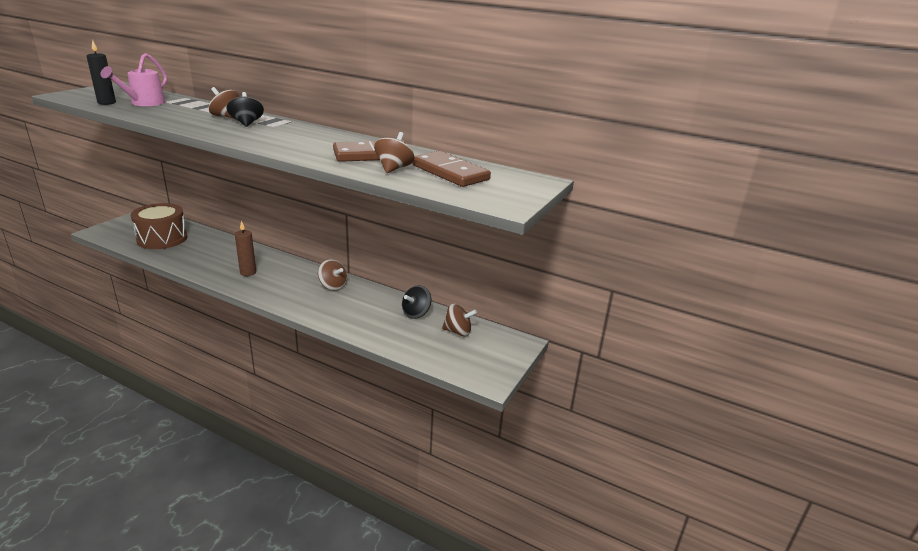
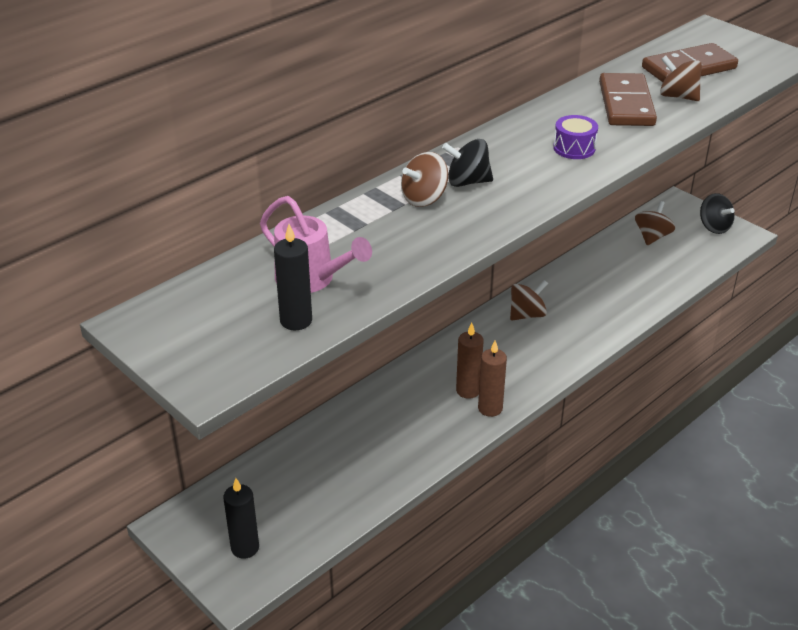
camera: 70 degrees left, 10 degrees up
(125, 230) = (245, 548): none -> black candle
(162, 239) = (307, 492): brown drum -> none
(230, 280) = (490, 408): none -> brown candle
(296, 143) = (574, 148): none -> purple drum
(416, 313) = (608, 258): black spinning top -> black spinning top (714, 227)

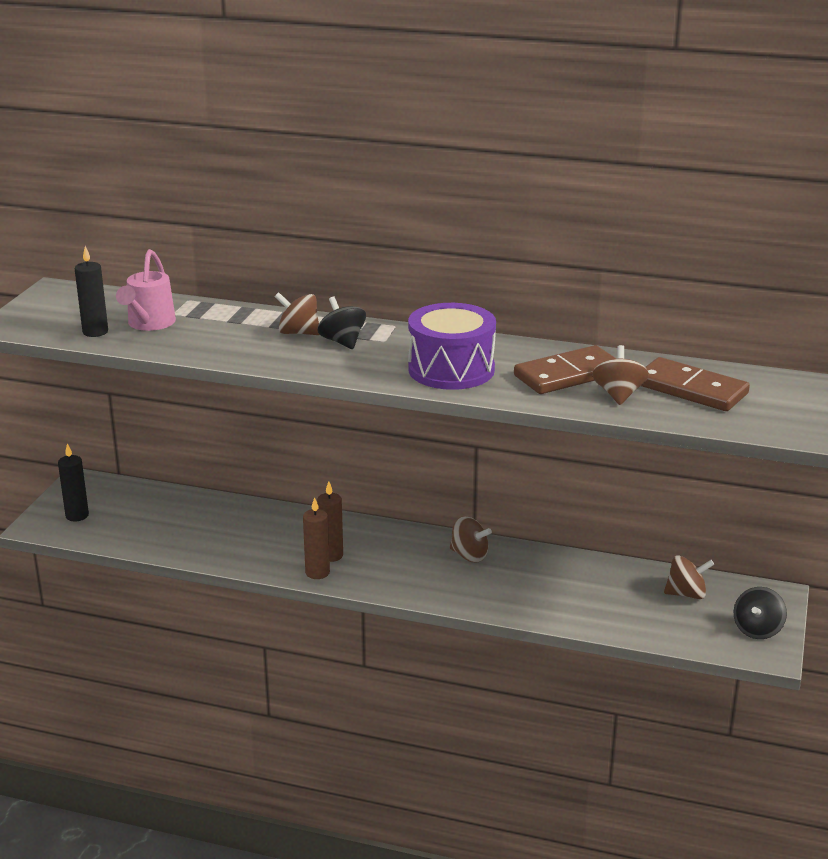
camera: 60 degrees right, 10 degrees down
(574, 148) = (451, 369): purple drum -> purple drum, size x2.02

